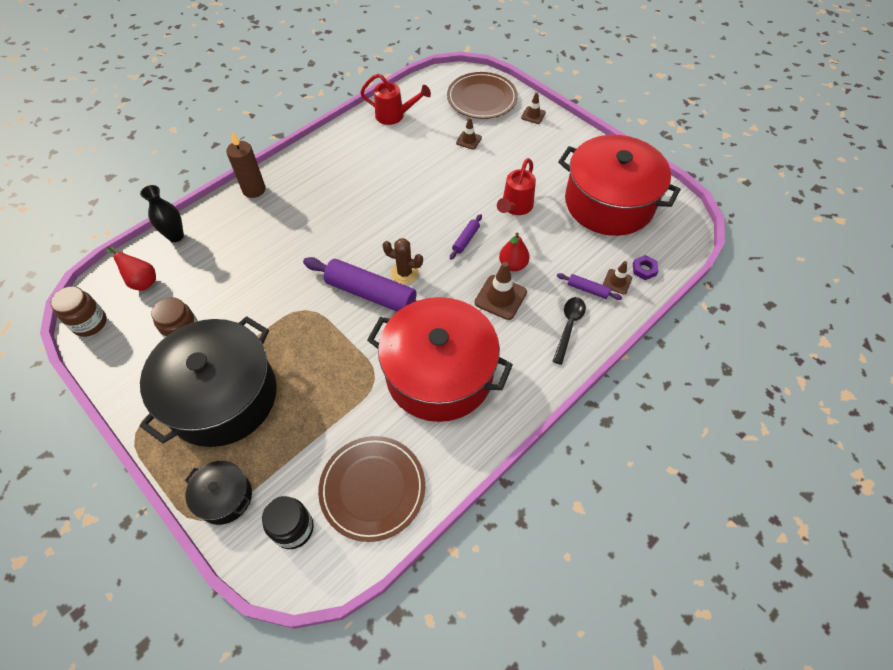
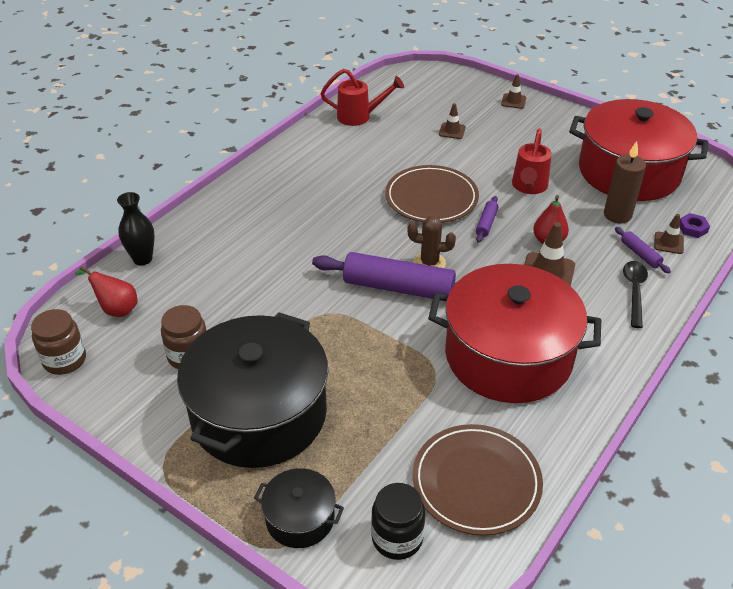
camera: 10 degrees left, 15 degrees down
(254, 190) = (221, 203): brown candle -> brown candle (617, 215)
(482, 98) = (451, 91): brown plate -> brown plate (431, 198)
(587, 289) = (640, 254): purple rolling pin -> purple rolling pin turned 45 degrees clockwise

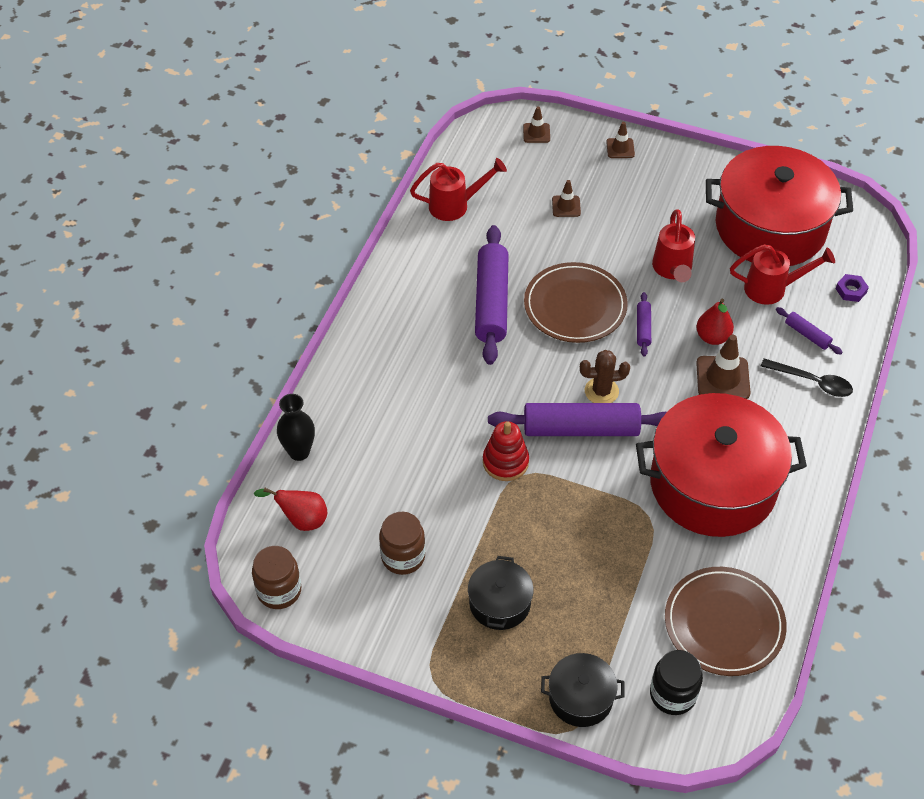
camera: 15 degrees left, 10 degrees up
(259, 414) = (500, 603): black pot -> black pot, size x0.46
(318, 300) = (505, 462): none -> red stacking toy
(359, 183) = (491, 302): none -> purple rolling pin
(617, 215) = (772, 289): brown candle -> red watering can
(634, 291) = (812, 382): black spoon -> black spoon turned 120 degrees clockwise
(668, 243) = (831, 314): brown traffic cone -> brown traffic cone (536, 133)

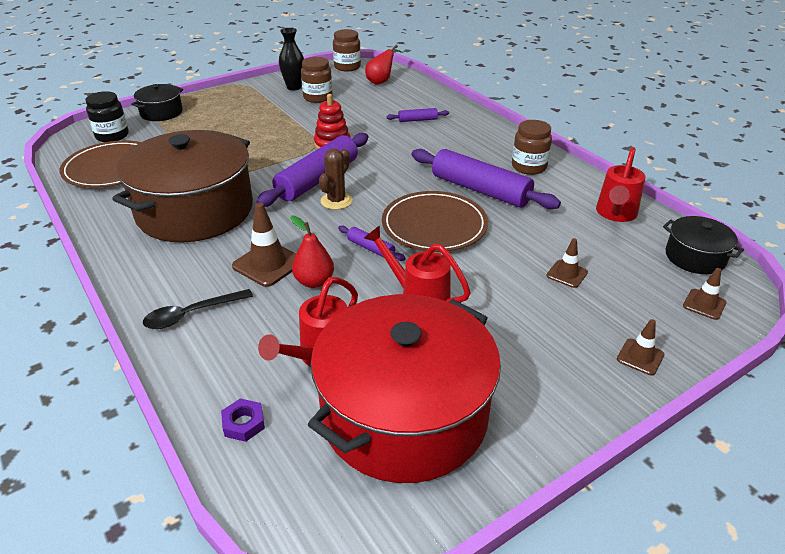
camera: 125 degrees right, 15 degrees down
(299, 452) = (428, 92): black vase -> black vase (294, 87)
(418, 287) = (529, 167): none -> brown jar
(500, 603) = (247, 111): black pot -> black pot (695, 257)
(713, 484) = (195, 211): red pot -> brown pot
(807, 335) = (239, 345): purple rolling pin -> purple rolling pin (417, 120)

